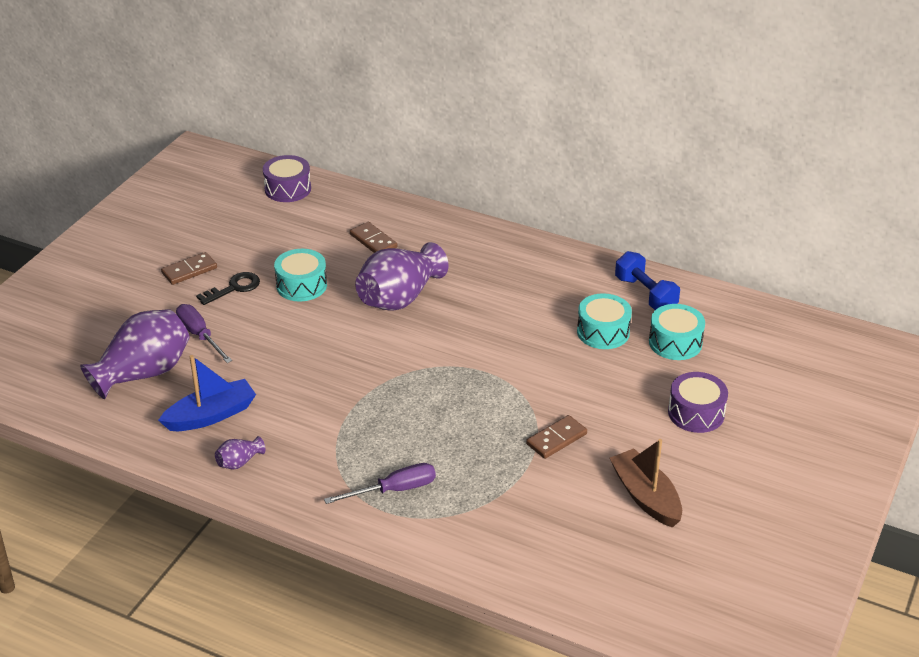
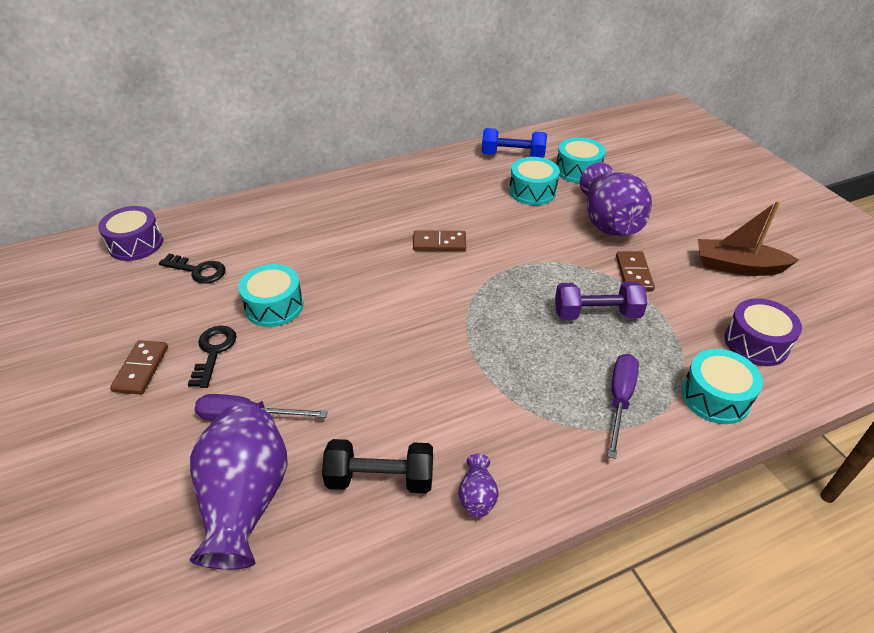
camera: 50 degrees left, 5 degrees up
(211, 415) = (380, 479): blue boat -> black dumbbell
(295, 232) = (198, 271): none -> black key
(373, 241) = (278, 236): brown domino -> brown domino (439, 243)
(400, 298) = (369, 261): purple vase -> purple vase (609, 222)
(452, 538) = (715, 397): none -> turquoise drum
(477, 440) = (596, 314): none -> purple dumbbell
(696, 413) = (662, 200): purple drum -> purple drum (756, 343)

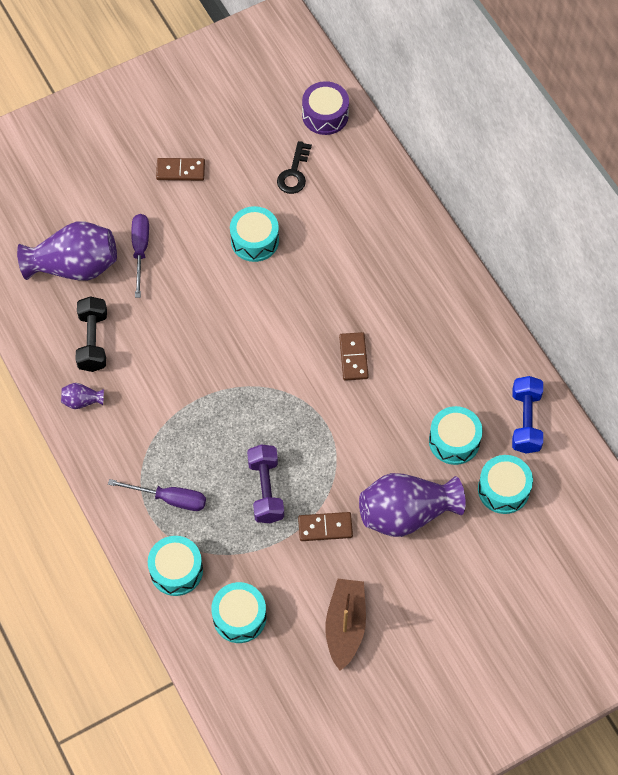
camera: 85 degrees right, 20 degrees up
(213, 351) = (201, 212): black key -> none
(756, 343) = (239, 617): purple drum -> turquoise drum

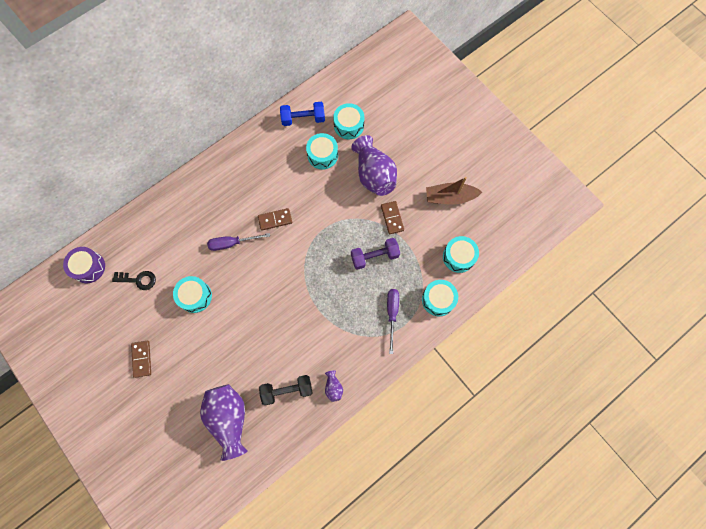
camera: 100 degrees left, 10 degrees up
(140, 250) = (211, 373): purple screwdriver -> purple screwdriver (232, 243)

